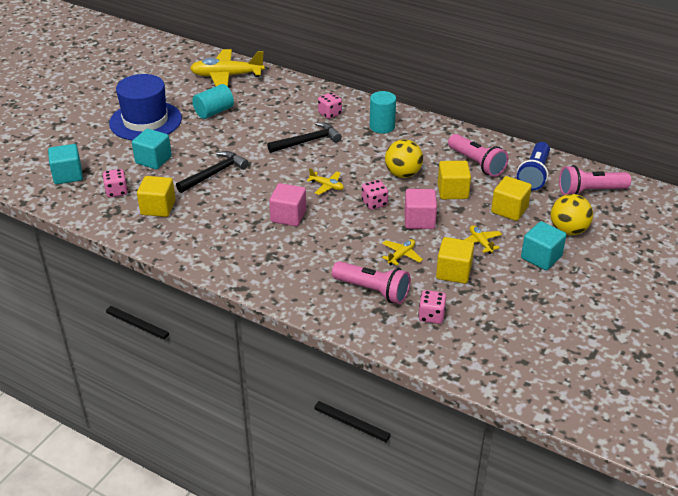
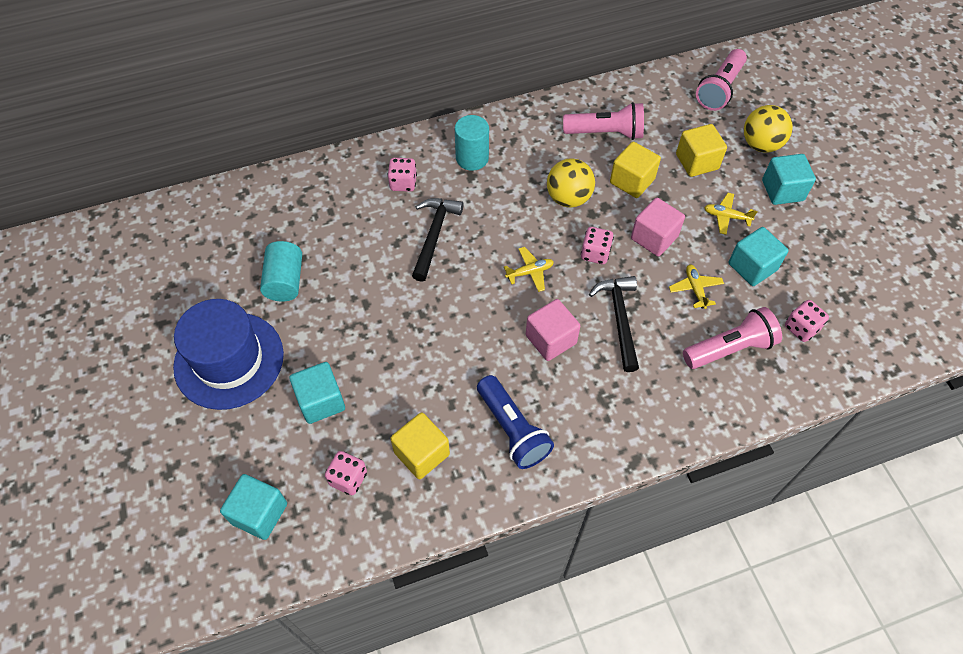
camera: 50 degrees left, 20 degrees up
(214, 174) = (409, 357): black hammer -> black hammer (620, 319)
(227, 76) = (224, 222): yellow plane -> none
(453, 272) = (752, 267): yellow cube -> turquoise cube
(534, 175) = (661, 107): blue flashlight -> blue flashlight (512, 429)

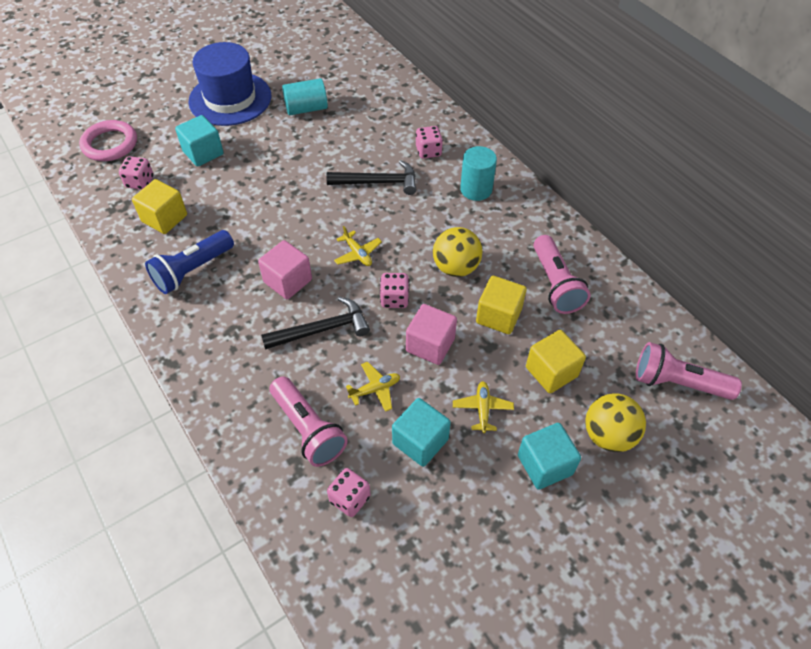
camera: 75 degrees right, 5 degrees down
(259, 513) = (110, 144): turquoise cube -> pink ring

